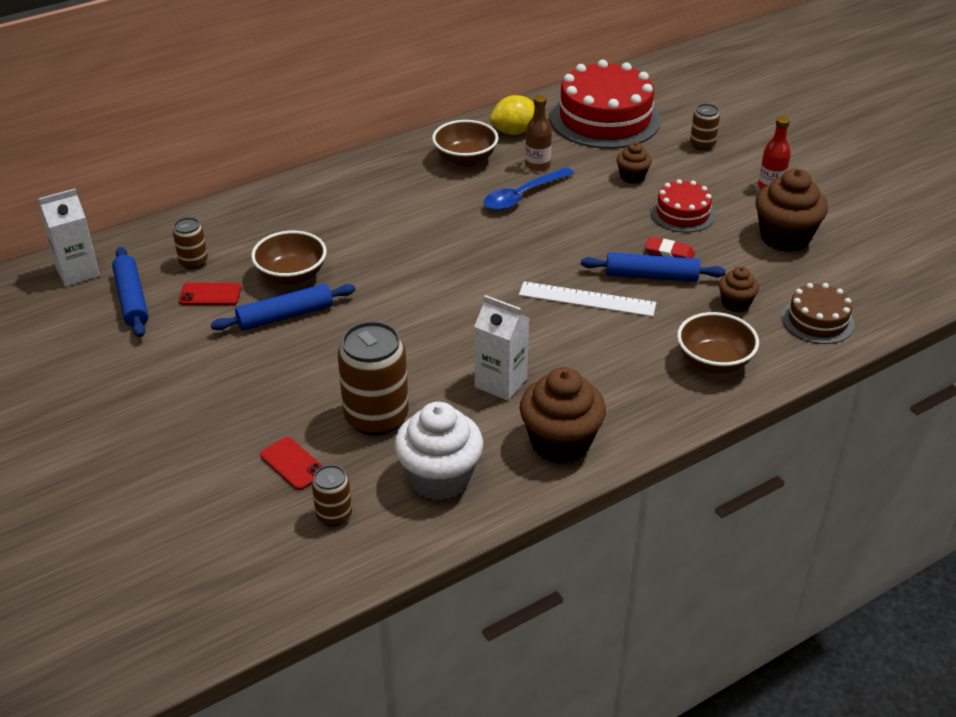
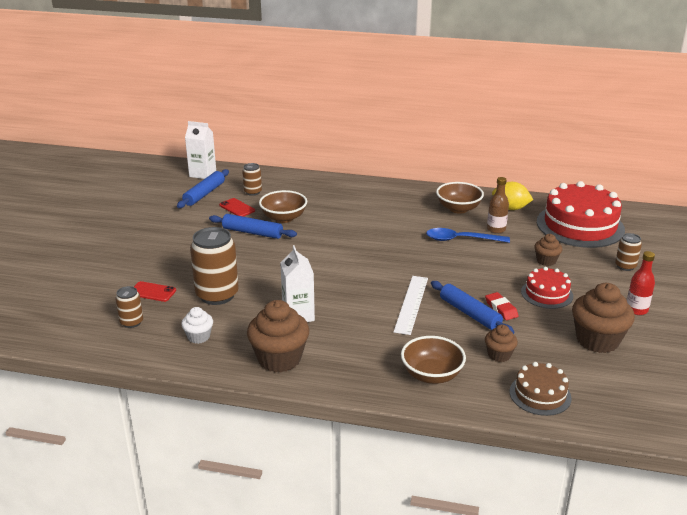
camera: 45 degrees right, 10 degrees down
(293, 464) = (152, 292): red phone -> red phone turned 75 degrees counterclockwise
(439, 478) = (199, 337): white cupcake -> white cupcake, size x0.53
(587, 299) = (411, 304): white ruler -> white ruler turned 45 degrees clockwise

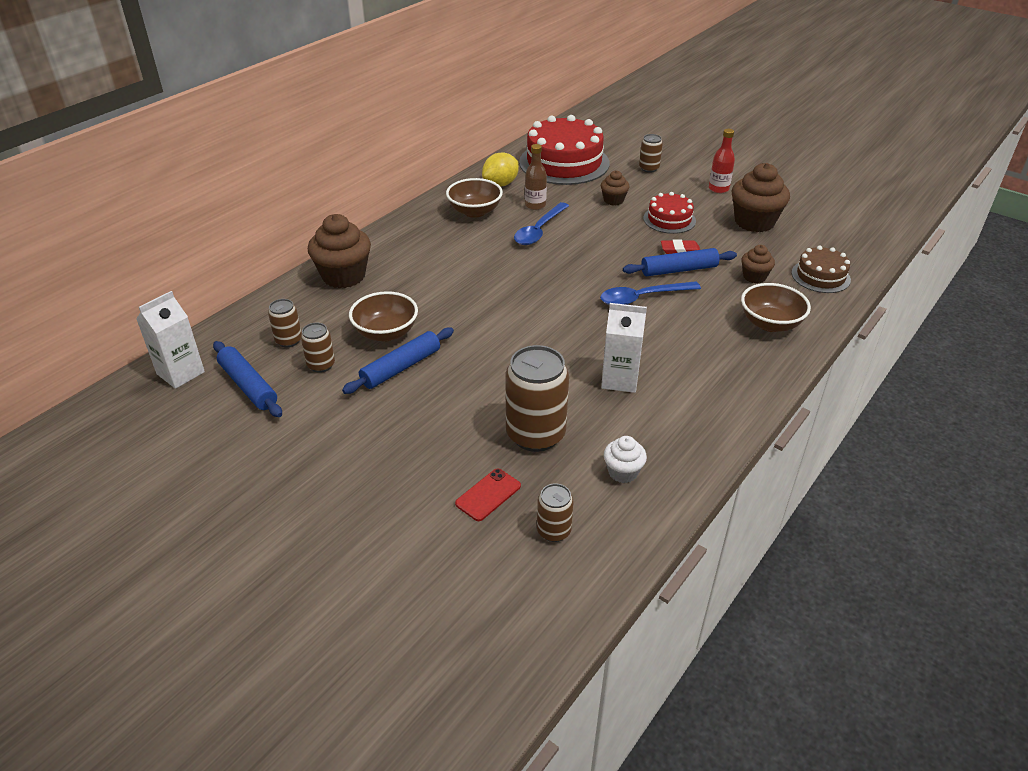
camera: 65 degrees left, 10 degrees up
(237, 208) = (321, 365): red phone -> brown can
(279, 359) = (700, 416): brown cupcake -> brown cupcake (344, 276)
(411, 304) = (642, 298): white ruler -> blue spoon

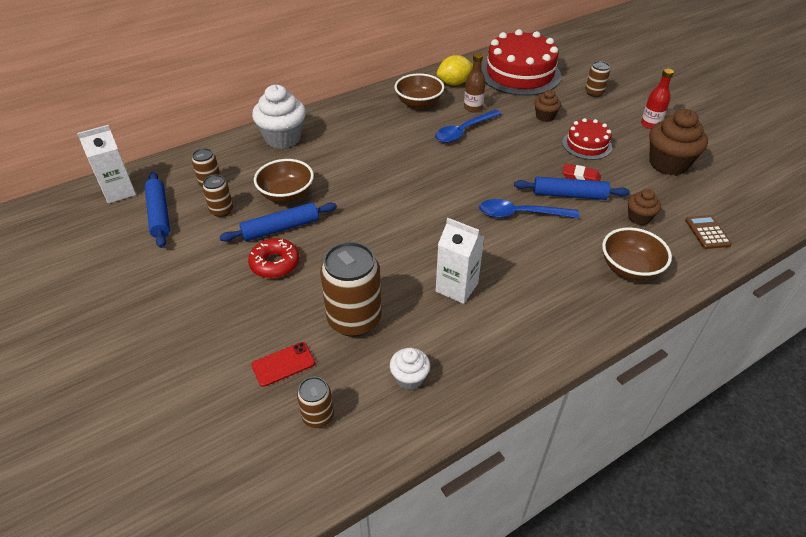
camera: 20 degrees right, 5 degrees up
(344, 276) = (283, 138): brown cupcake -> white cupcake
(417, 403) = (275, 263): none -> red donut
(820, 276) = (707, 232): brown cake -> brown calculator

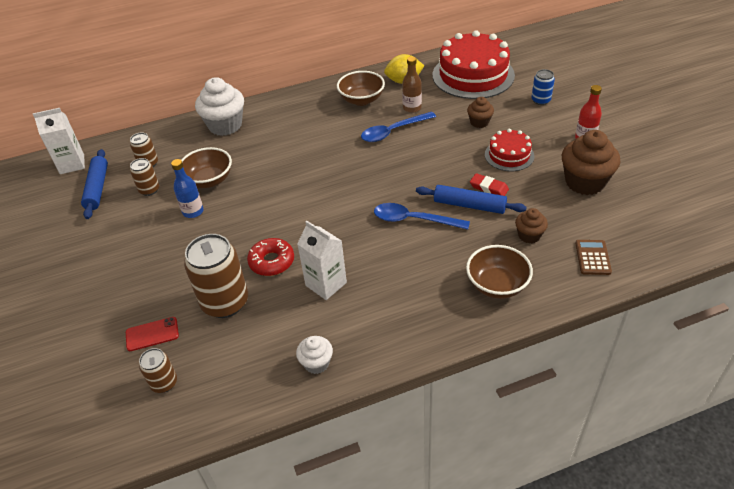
camera: 15 degrees right, 0 degrees up
(275, 263) = (176, 243): red donut -> red donut (272, 261)
(281, 228) = (193, 211): blue rolling pin -> blue bottle
(409, 378) = (252, 361): white cupcake -> white cupcake (316, 363)
(594, 93) = (540, 100): brown can -> blue can

